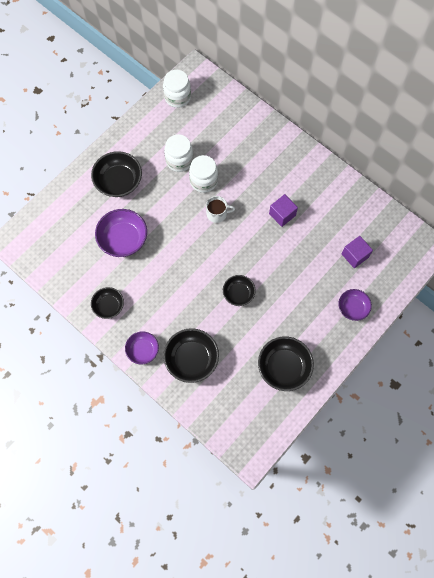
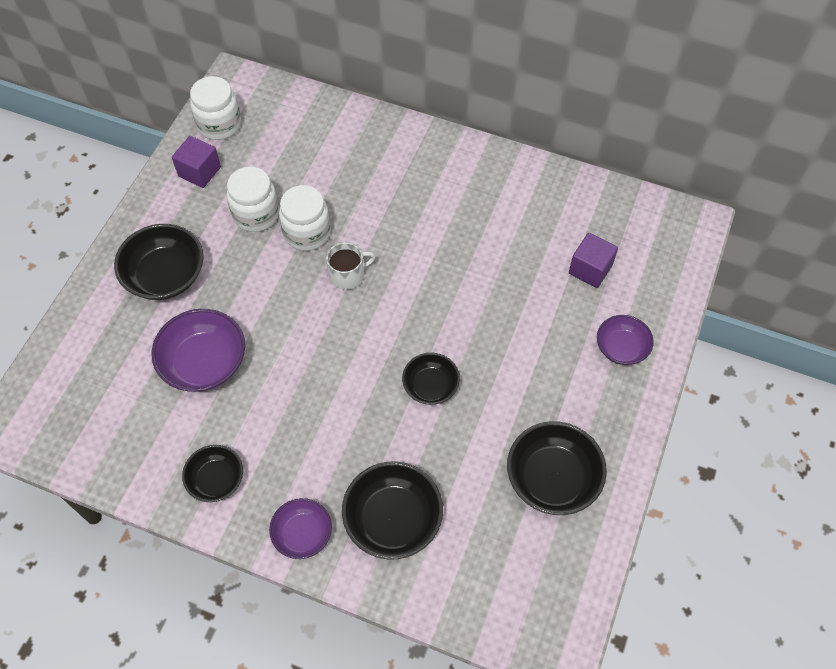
camera: 20 degrees left, 10 degrees down
(282, 214) = (452, 244): purple cube -> purple cube (199, 172)

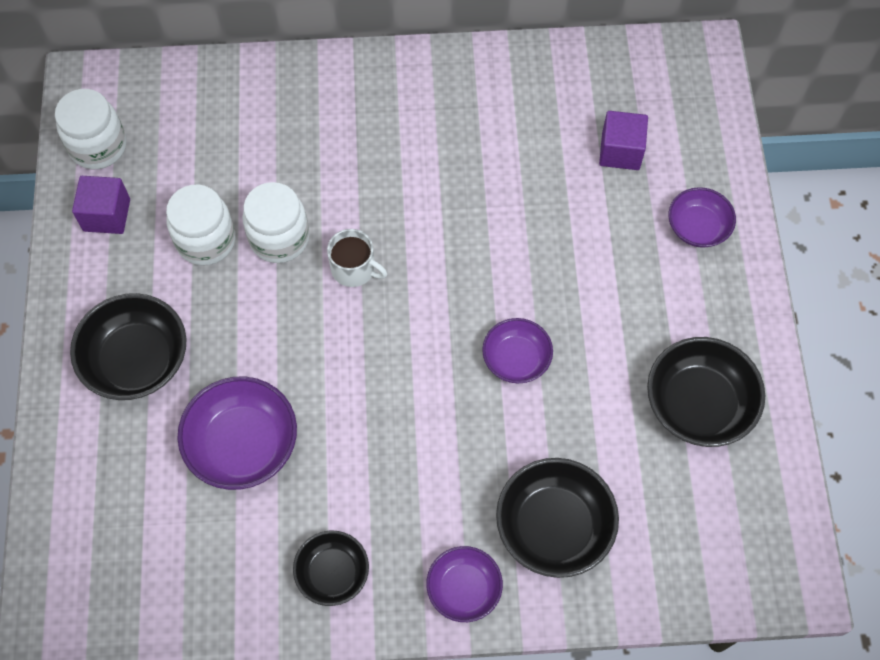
camera: 25 degrees left, 5 degrees up
(348, 275) = (354, 269): white mug -> white mug turned 75 degrees clockwise
(430, 386) = (516, 359): black bowl -> purple bowl

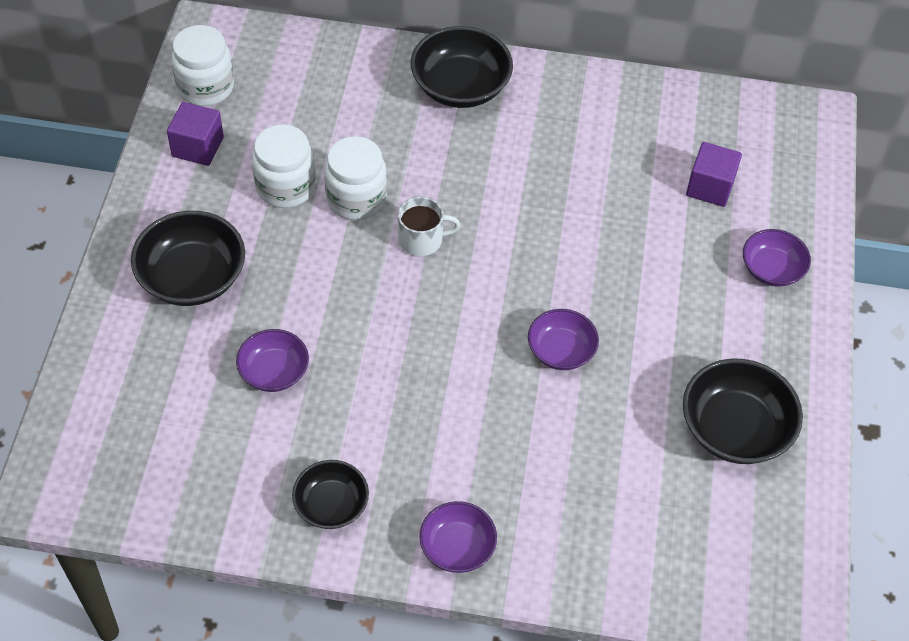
camera: 10 degrees right, 10 degrees down
(243, 444) = (274, 372): purple bowl -> purple bowl, size x0.62
(354, 269) = (422, 239): white mug -> white mug turned 45 degrees counterclockwise
(554, 526) = (561, 510): black bowl -> black bowl (460, 87)

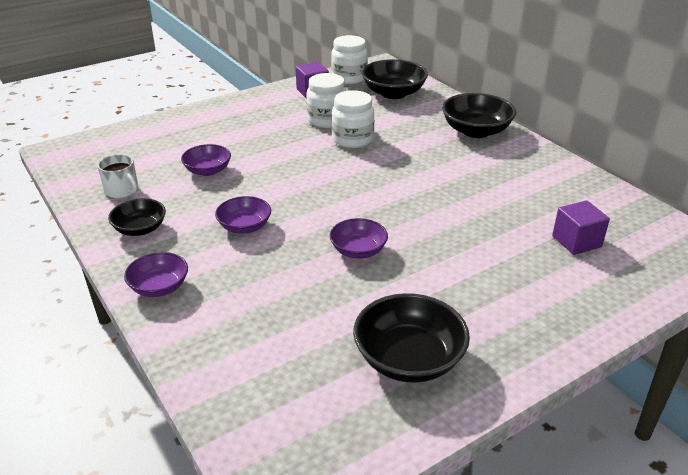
camera: 50 degrees right, 20 degrees down
(192, 277) = (235, 125): black bowl -> black bowl (393, 93)
(422, 239) = (359, 168): white mug -> white mug (122, 190)
(771, 269) = (565, 302): purple bowl -> purple bowl (244, 227)

